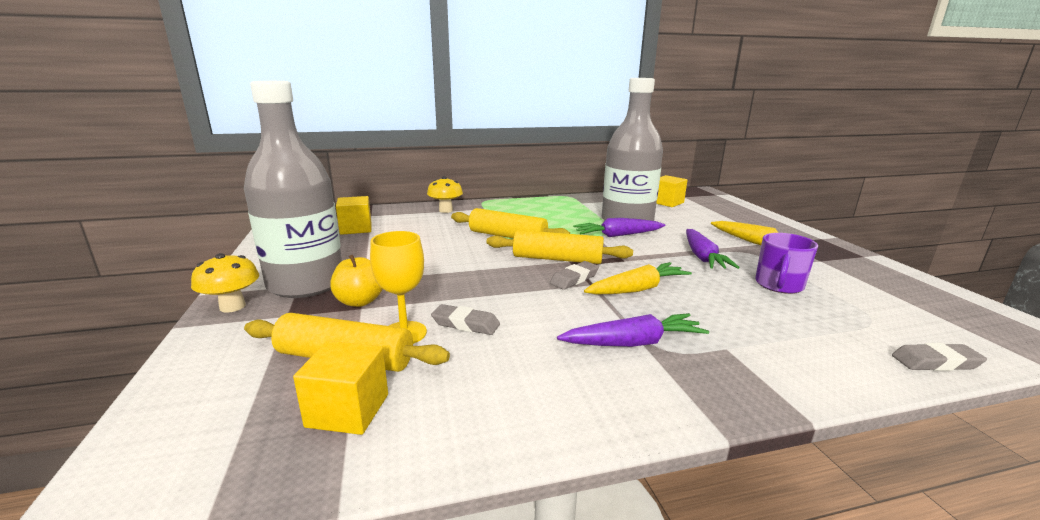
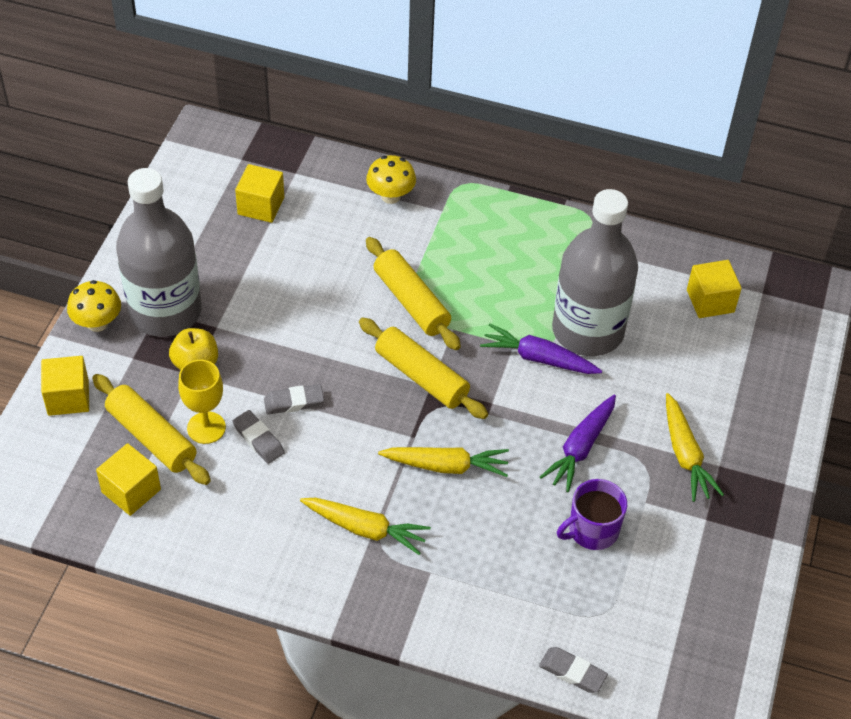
camera: 30 degrees right, 30 degrees up
(214, 362) = (68, 397): none -> yellow cube
(574, 279) = (404, 420): grey eraser -> grey eraser (294, 402)
(633, 343) = (365, 529): purple carrot -> yellow carrot

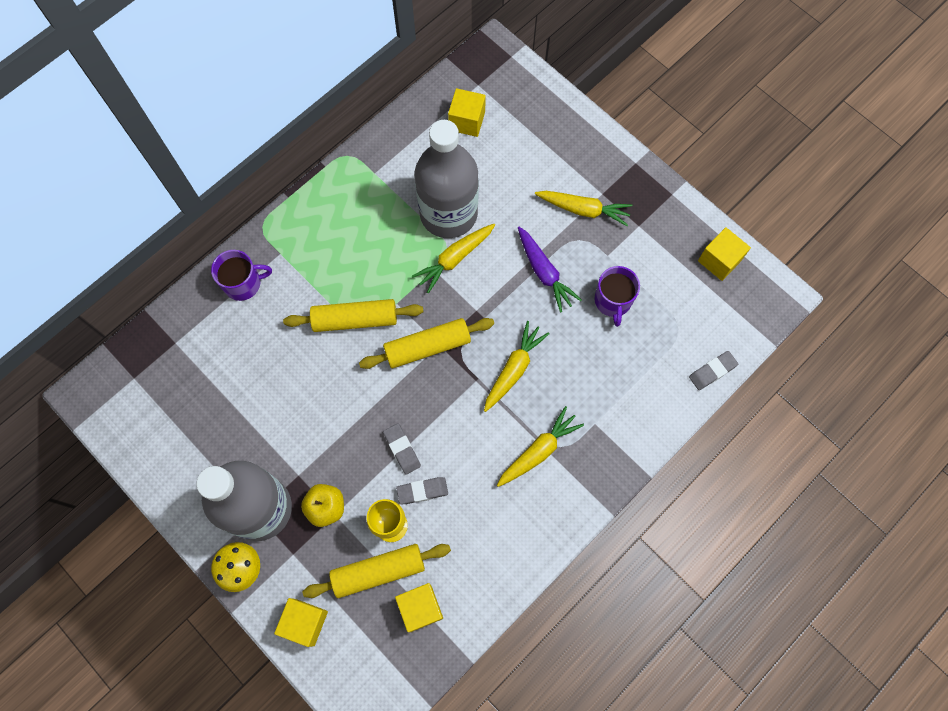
camera: 60 degrees left, 20 degrees up
(261, 206) = (194, 385): yellow cube -> yellow cube (719, 260)
(294, 402) = (402, 449): grey eraser -> grey eraser turned 45 degrees counterclockwise
(390, 196) = (243, 283): yellow mushroom -> purple mug
(538, 358) = (454, 259): purple carrot -> yellow carrot

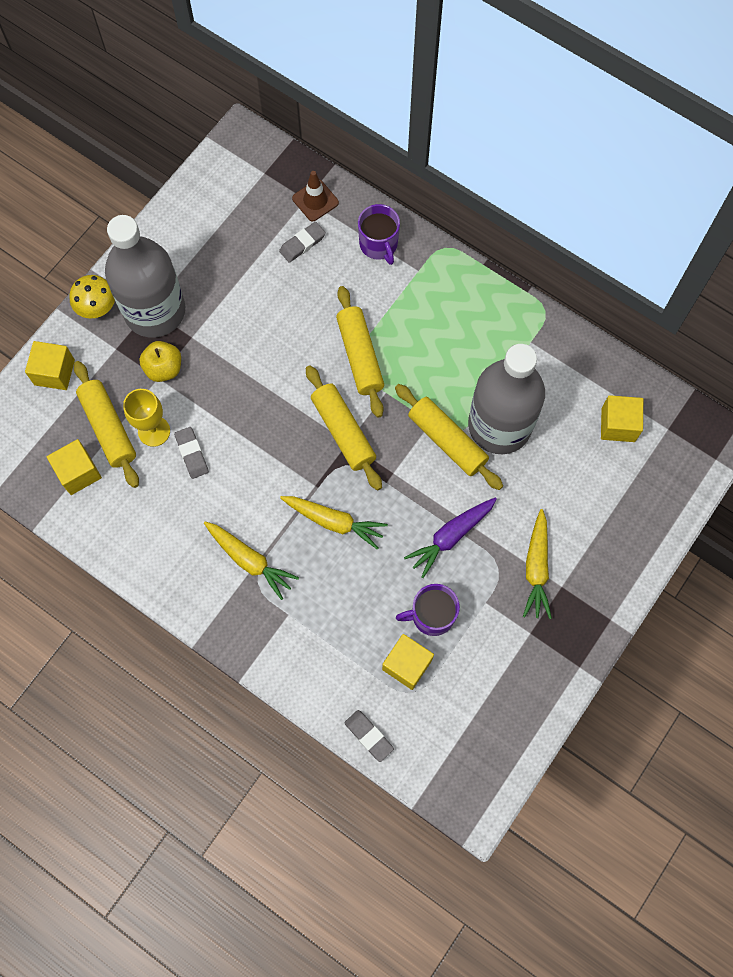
camera: 80 degrees right, 0 degrees up
(179, 334) = (315, 200): none -> brown traffic cone
(402, 449) = (231, 427): grey eraser -> grey eraser (302, 244)
(454, 259) = (447, 441): yellow carrot -> yellow rolling pin
(719, 260) = (506, 731): yellow cube -> yellow cube (407, 664)

